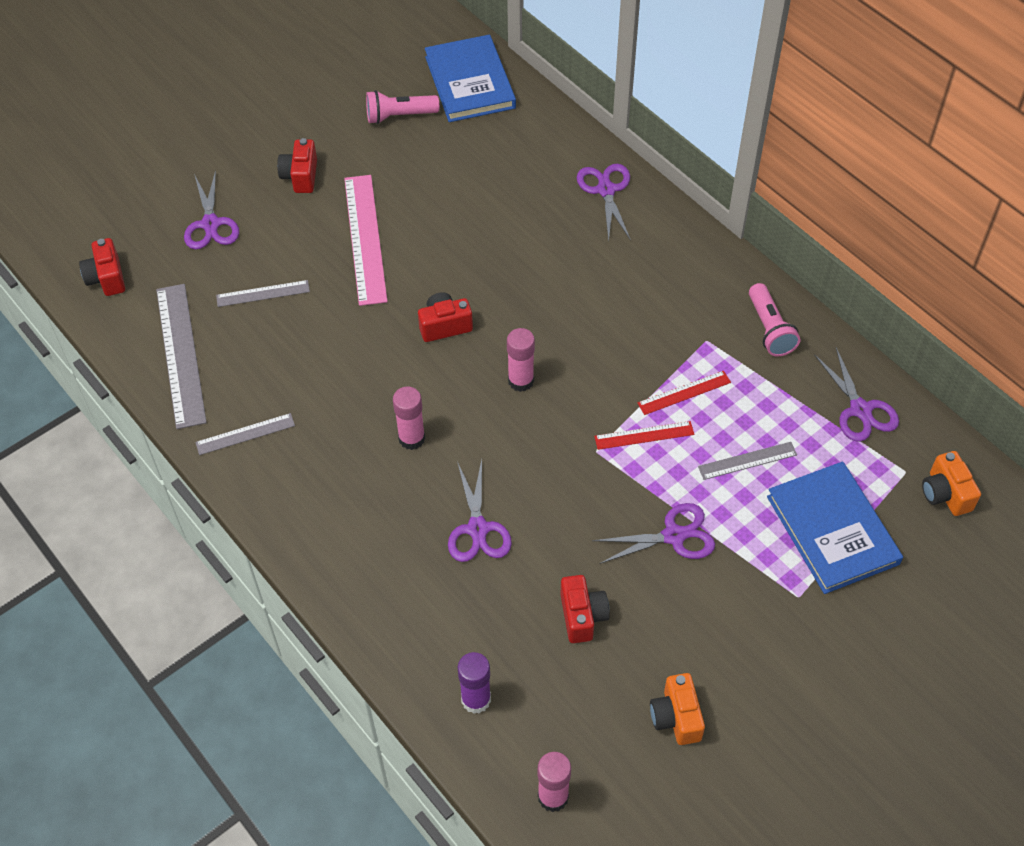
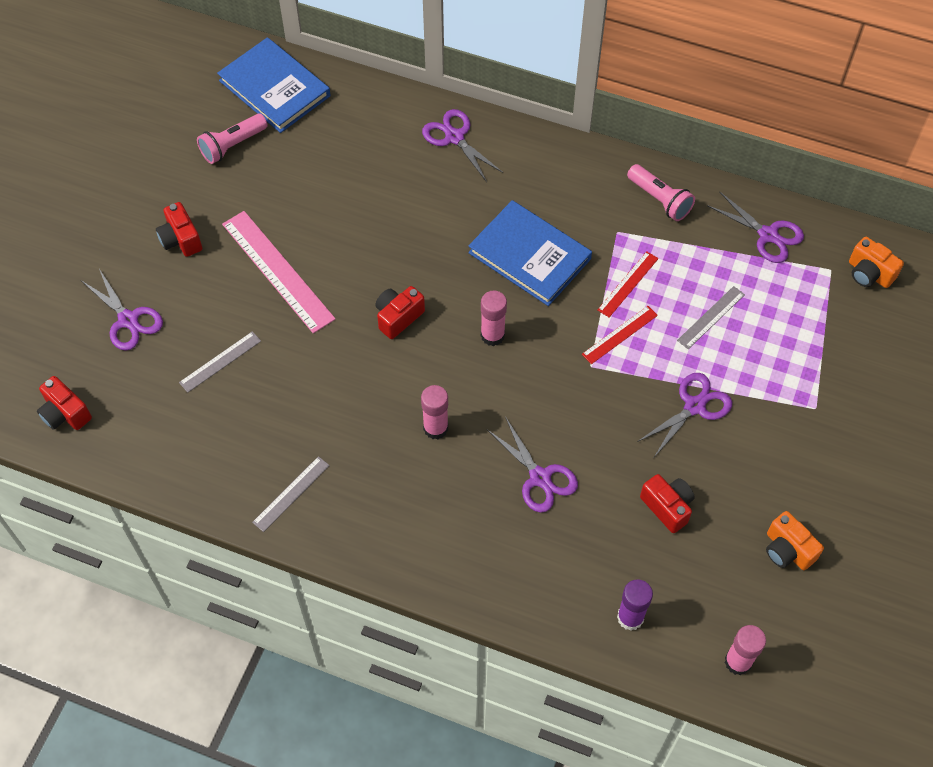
camera: 30 degrees left, 5 degrees up
(180, 354) = (184, 451): grey ruler -> none
(832, 530) = (807, 342): blue book -> blue book (529, 256)

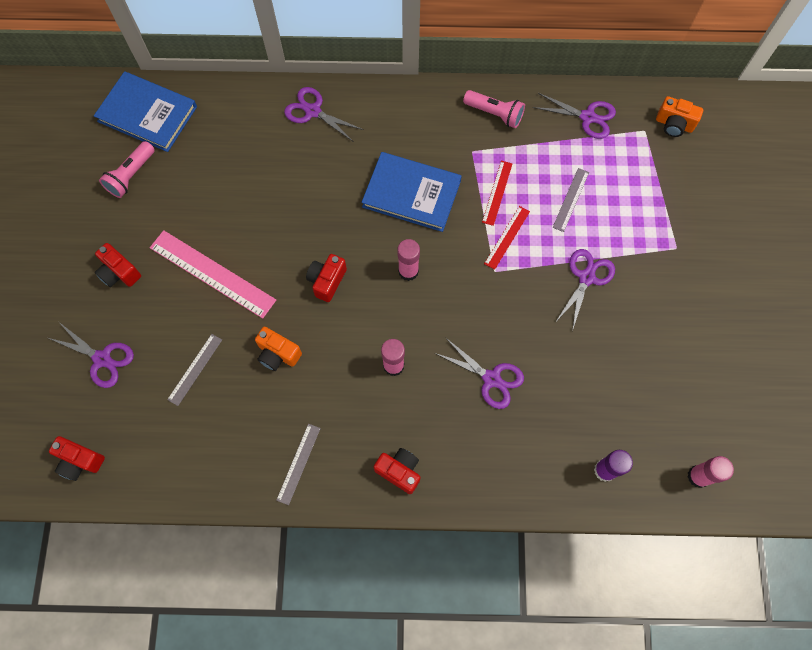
camera: 20 degrees left, 10 degrees up
(667, 507) = (598, 368): red camera -> red camera (399, 471)
(787, 550) = (700, 371): orange camera -> orange camera (278, 354)

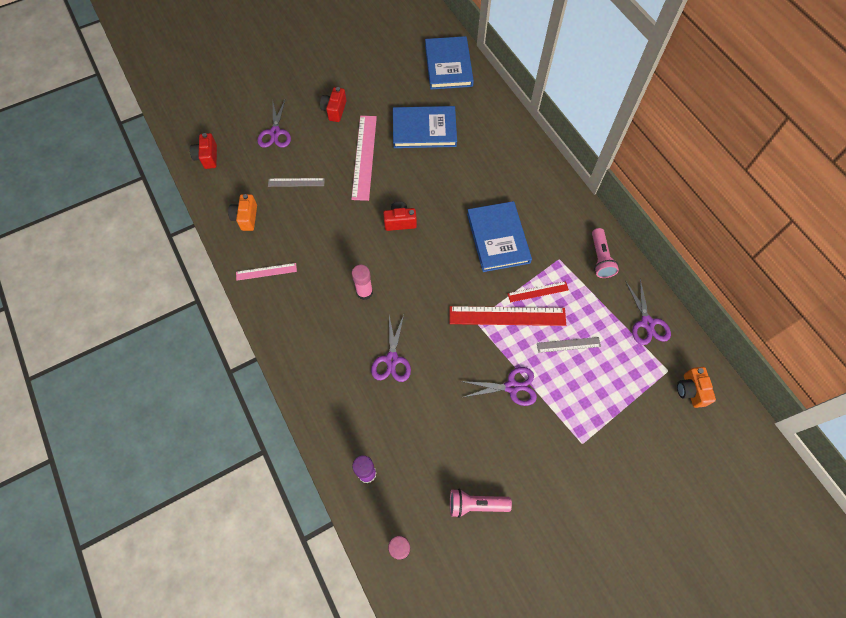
camera: 60 degrees right, 5 degrees down
(131, 175) = (401, 80): pink flashlight -> pink flashlight (476, 504)
(220, 189) = (424, 129): none -> blue book
(278, 354) = (332, 221): orange camera -> orange camera (246, 218)
(298, 463) = (266, 271): grey ruler -> pink ruler
(313, 111) = (516, 149): purple scissors -> none
(399, 471) = (293, 334): red camera -> none
(408, 271) = (438, 266): pink glue stick -> none
(507, 237) = (507, 316): red ruler -> red ruler, size x1.87

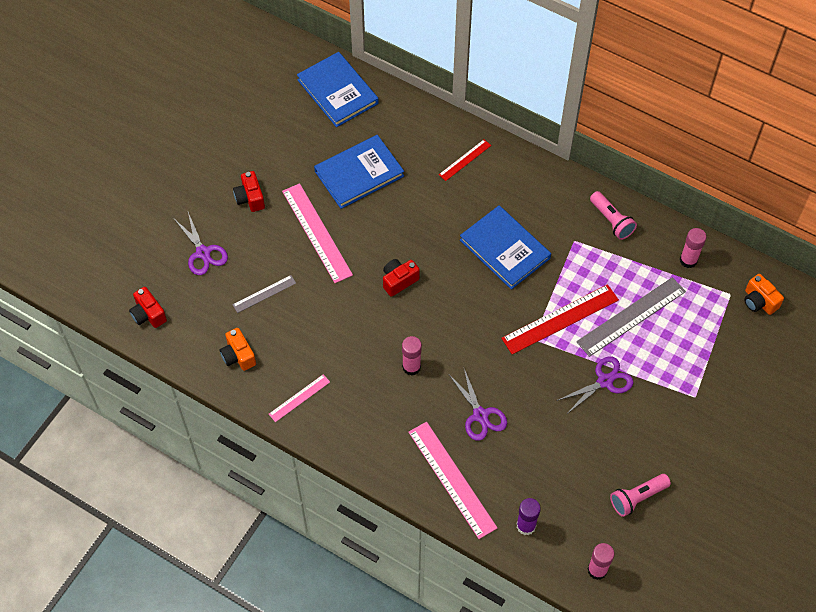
camera: 30 degrees left, 5 degrees down
(334, 399) = (452, 479): none -> pink ruler
(538, 291) = (574, 282): red ruler -> red ruler (465, 160)
(568, 345) = (631, 316): grey ruler -> grey ruler, size x1.87
(647, 323) = (688, 260): purple scissors -> pink glue stick

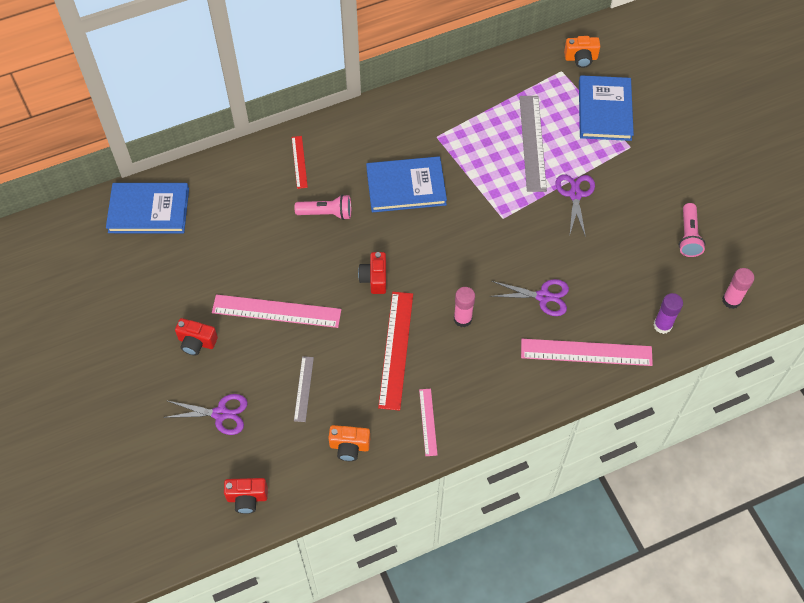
camera: 55 degrees left, 0 degrees up
(359, 174) = (245, 244): blue book -> blue book (604, 110)
(560, 319) = (498, 189): red ruler -> red ruler (396, 349)
(611, 221) = (439, 102): pink flashlight -> pink flashlight (326, 213)
(688, 260) = (512, 77): pink glue stick -> none

